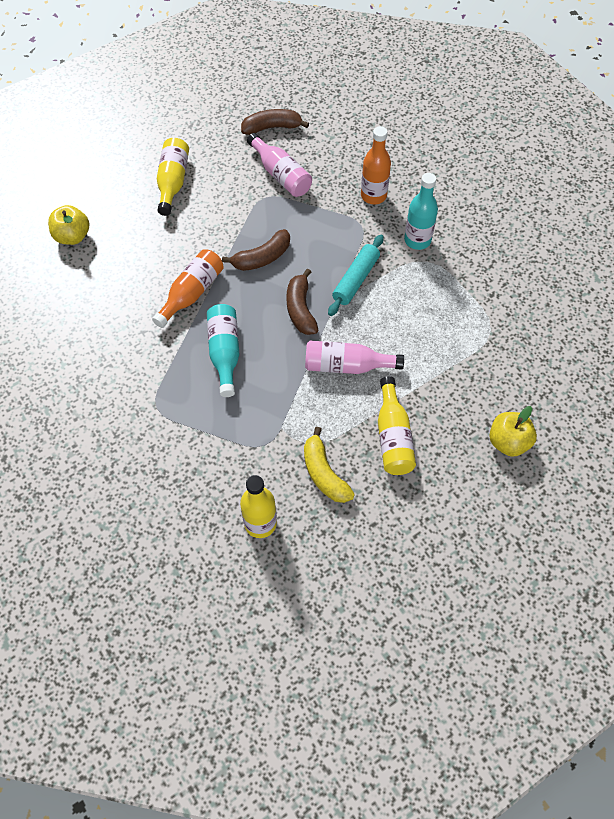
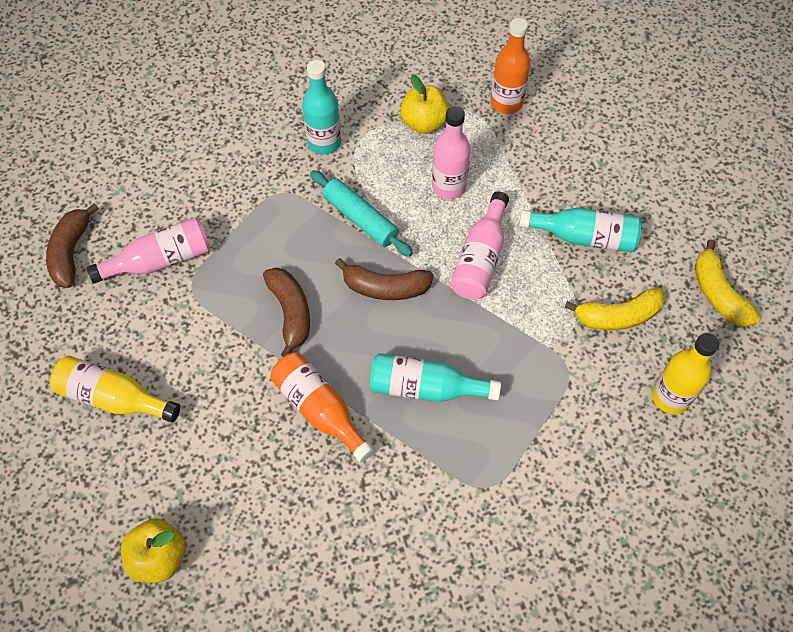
camera: 75 degrees left, 0 degrees up
(371, 550) = (718, 293): none -> yellow banana
(373, 196) = (239, 168): orange bottle -> orange bottle (506, 103)
(393, 436) = (584, 237): yellow bottle -> turquoise bottle
(407, 330) = (449, 186): none -> pink bottle
(508, 442) = (611, 137): yellow apple -> yellow apple (424, 123)

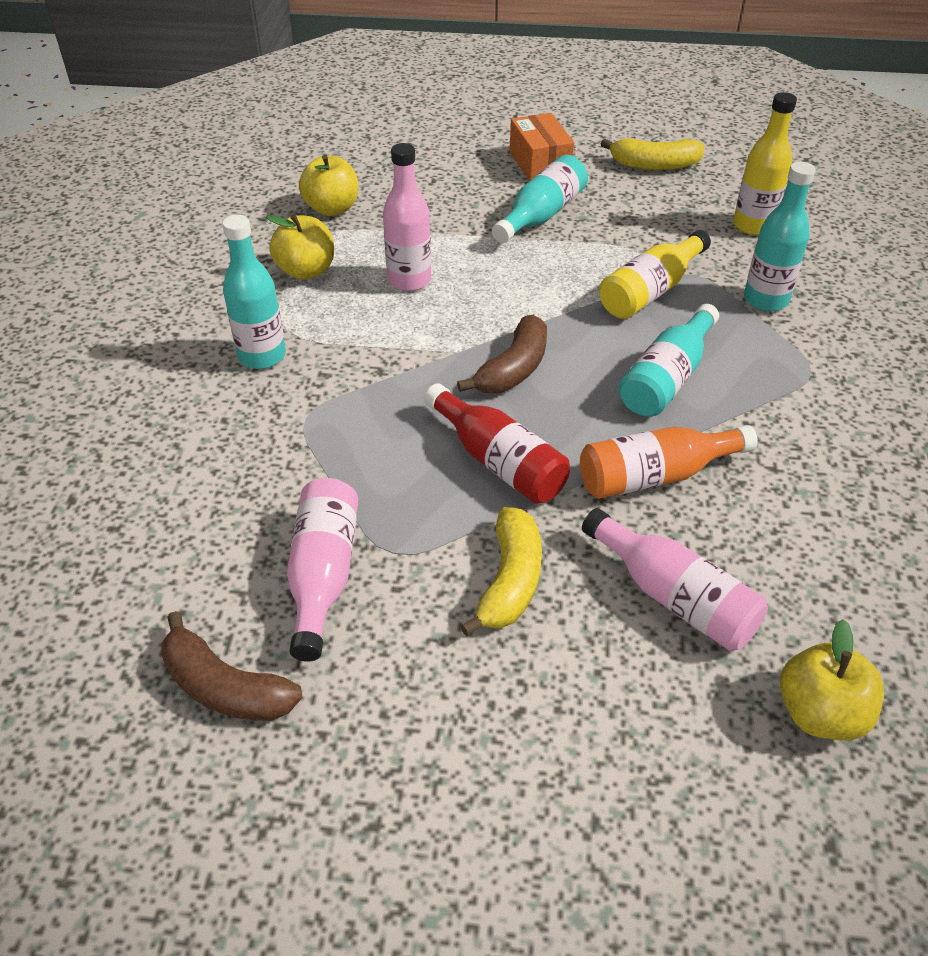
camera: 65 degrees left, 15 degrees down
(114, 397) = (530, 699): yellow bottle -> yellow bottle (650, 291)
(290, 313) = (499, 461): brown banana -> red bottle
(360, 219) = (401, 359): turquoise rolling pin -> none
(480, 259) = (521, 288): pink bottle -> pink bottle (674, 597)
(506, 103) = (332, 208): orange bottle -> yellow apple
(564, 432) = (765, 300): none -> turquoise bottle
(617, 316) = (647, 225): yellow banana -> yellow banana (510, 581)
(660, 208) = (539, 163): none -> orange box

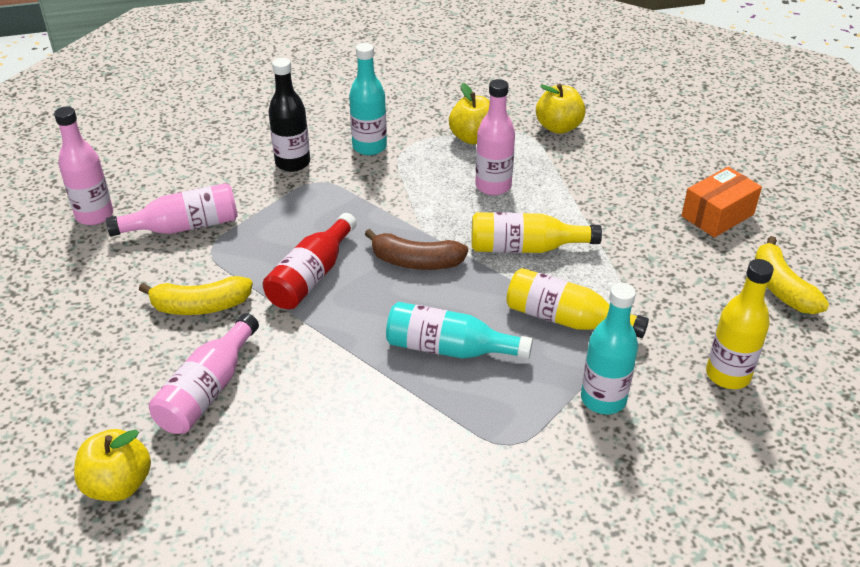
camera: 70 degrees right, 5 degrees down
(225, 687) = (94, 215): brown banana -> pink bottle
(246, 433) = (293, 163): none -> black bottle
(529, 286) = (525, 248): none -> yellow bottle
(541, 215) = (634, 233): turquoise bottle -> none
(655, 476) = (328, 360): orange bottle -> none

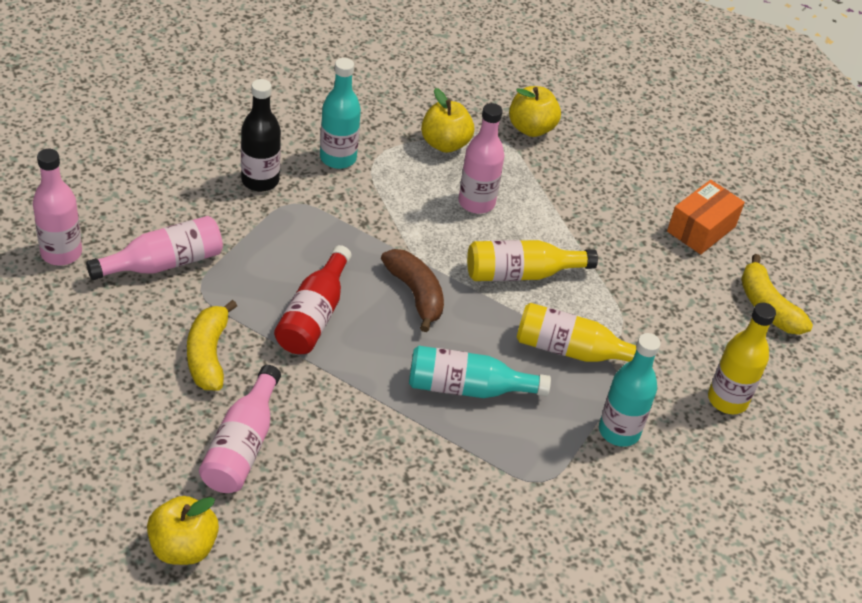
camera: 15 degrees left, 5 degrees up
(200, 306) = (208, 355): yellow banana -> yellow banana turned 105 degrees clockwise
(416, 262) = (415, 294): brown banana -> brown banana turned 120 degrees counterclockwise

